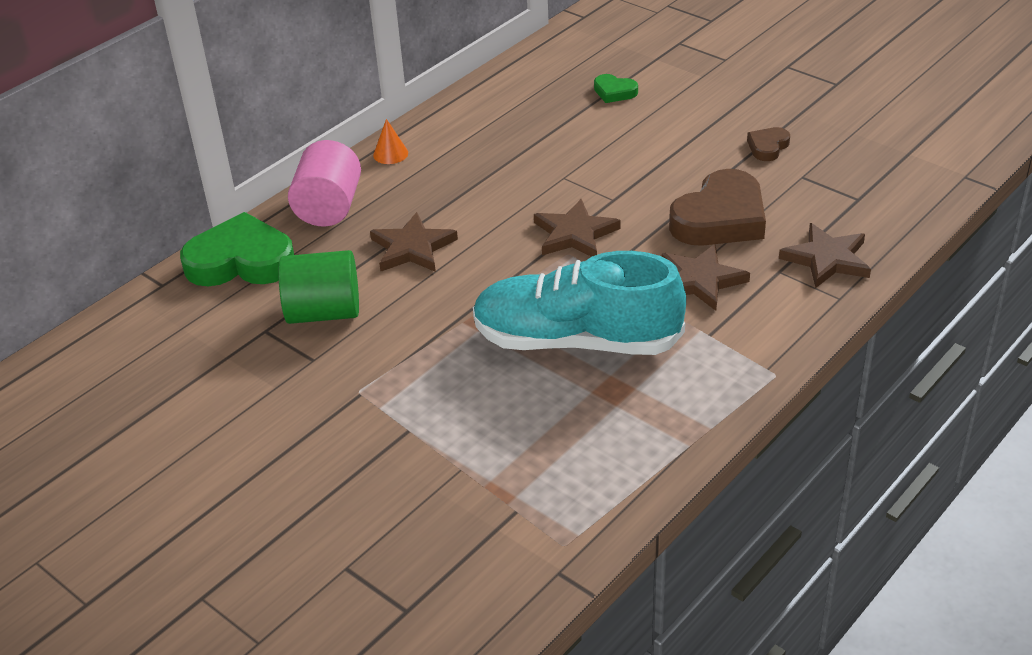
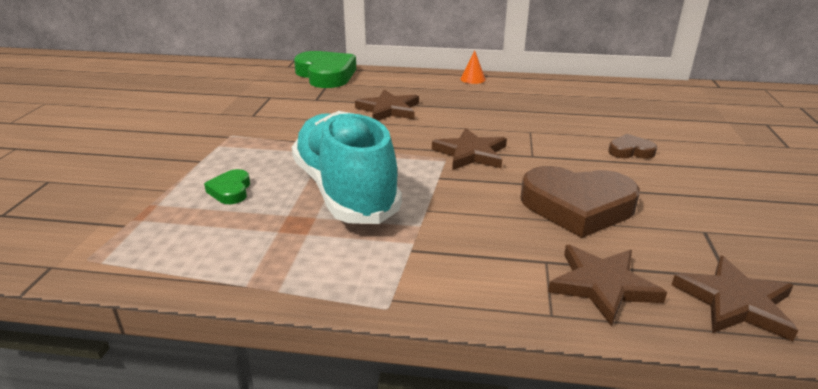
camera: 55 degrees right, 10 degrees down
(324, 312) = (299, 105): green cylinder -> none
(329, 208) = (399, 80): pink cylinder -> none
(614, 92) = (658, 119): green heart -> green heart (231, 191)
(700, 280) = (480, 222): brown star -> brown star (735, 302)
(768, 147) = (713, 200): brown heart -> brown heart (630, 151)

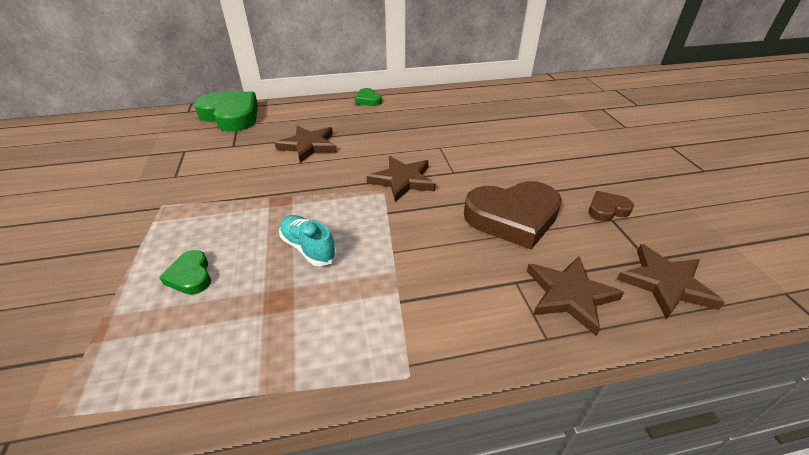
camera: 20 degrees left, 10 degrees up
(344, 191) = (308, 248): turquoise shoe -> turquoise shoe, size x0.44
(472, 79) = (368, 100): orange cone -> green heart
(630, 151) = (524, 152): brown heart -> brown heart (607, 209)

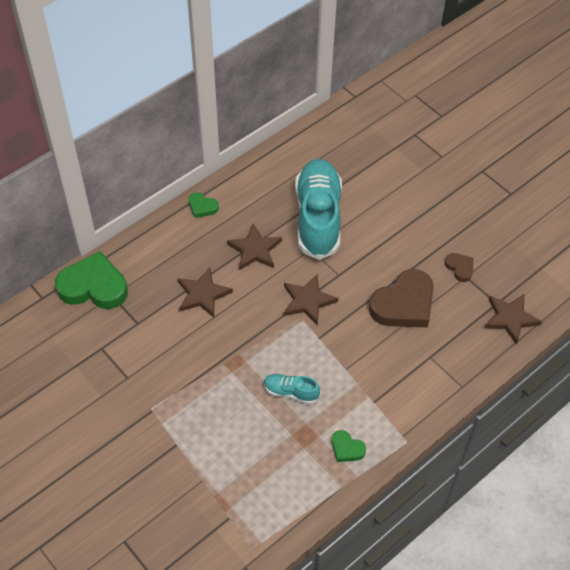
camera: 30 degrees left, 15 degrees up
(190, 276) = (236, 447): green heart -> green heart (347, 448)
(465, 131) = (318, 218): none -> turquoise shoe
(569, 295) = (462, 352): brown star -> brown star (255, 250)
(607, 209) = (459, 268): brown heart -> brown heart turned 105 degrees clockwise

